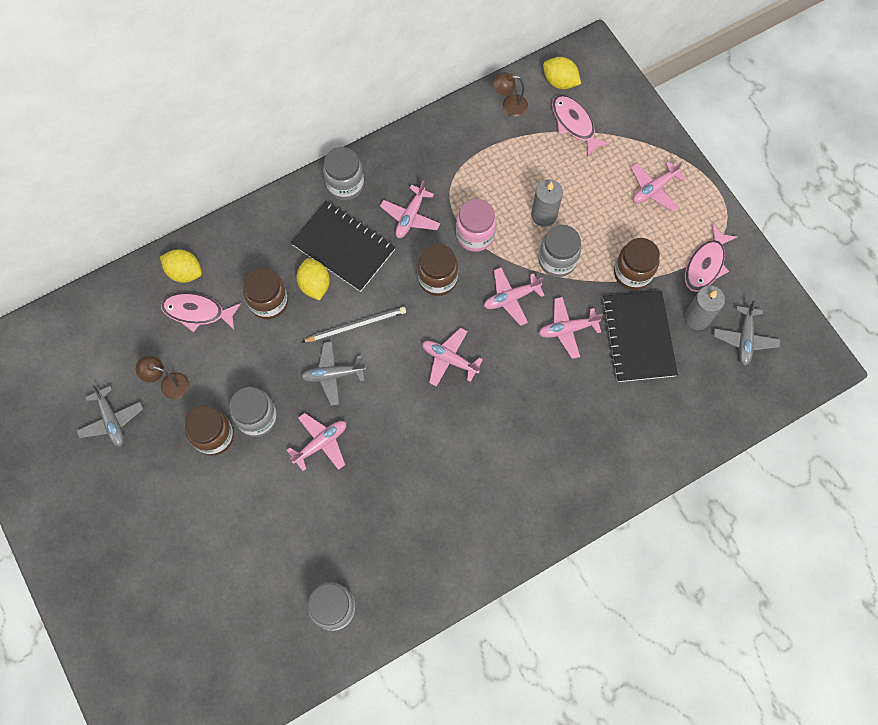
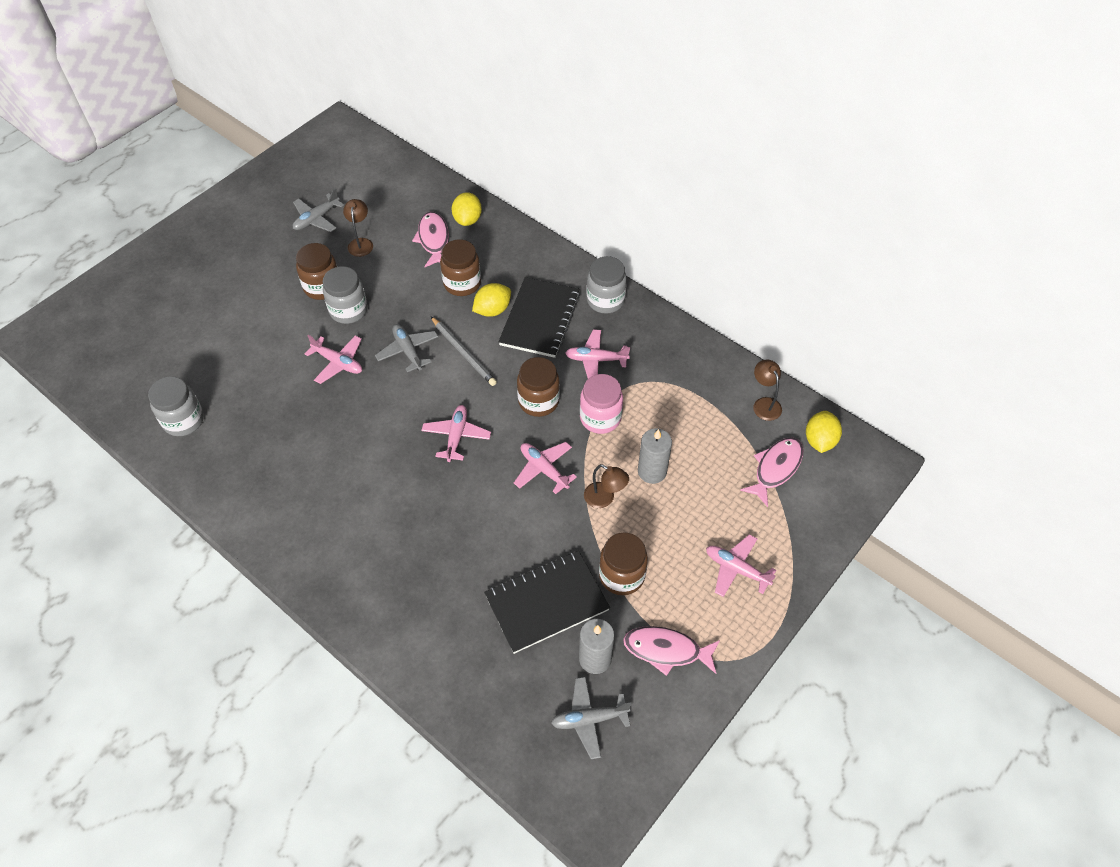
camera: 70 degrees right, 15 degrees down
(557, 260) = (604, 498): grey jar -> brown lamp
(567, 329) = (529, 530): pink plane -> none

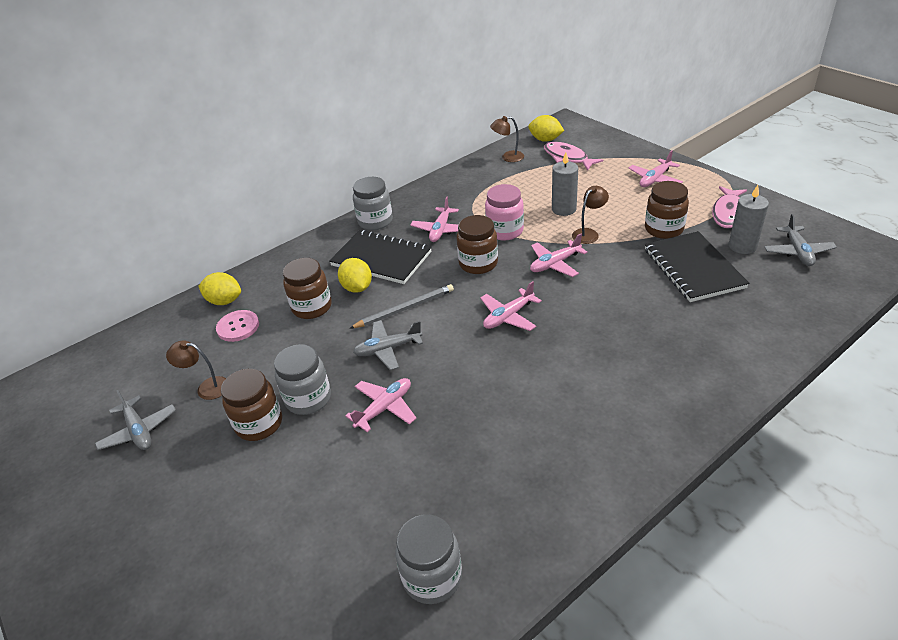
camera: 75 degrees left, 15 degrees down
(433, 240) = (238, 327): pink fish -> pink button
(456, 436) = (508, 316): pink plane -> pink plane turned 60 degrees counterclockwise

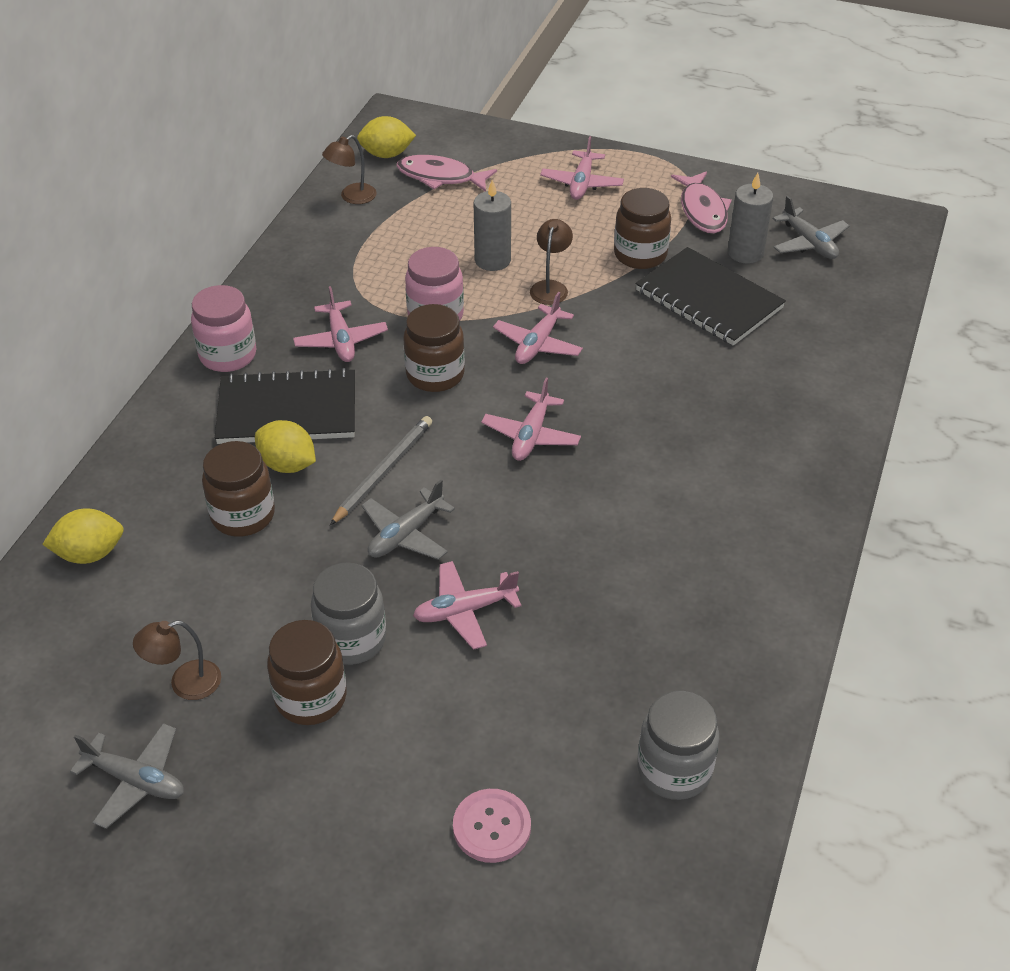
camera: 35 degrees left, 5 degrees up
(238, 327) = (151, 583): pink button -> pink button (491, 827)
(375, 221) = (228, 355): grey jar -> pink jar
(384, 408) = (465, 611): pink plane -> pink plane turned 120 degrees counterclockwise

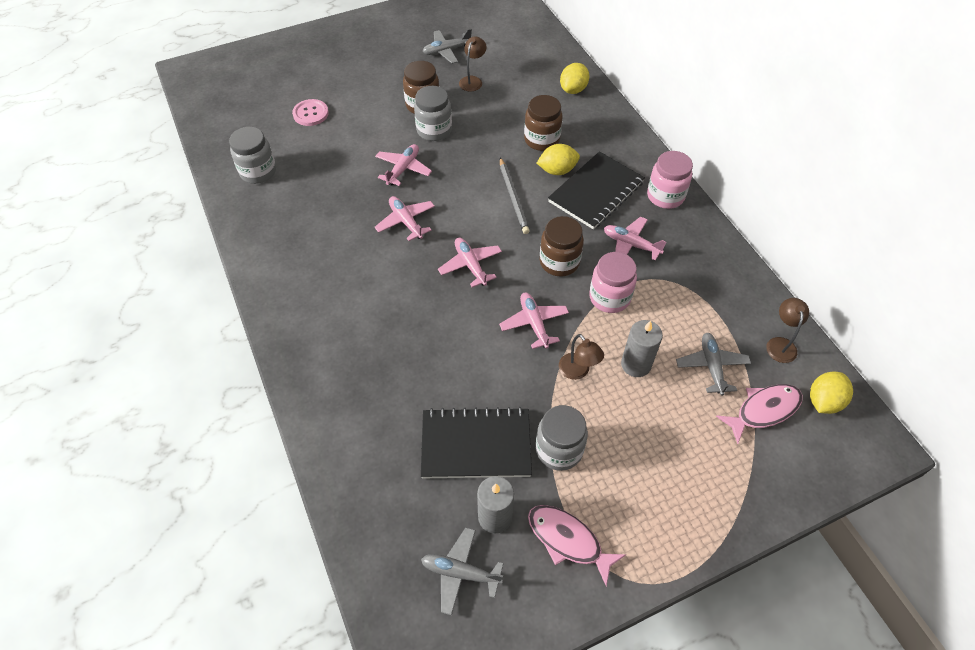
camera: 135 degrees right, 10 degrees up
(406, 534) = (466, 179): grey plane -> grey plane (711, 366)
(582, 183) = (677, 492): pink plane -> pink plane (406, 222)
(640, 255) = (559, 449): brown jar -> grey jar

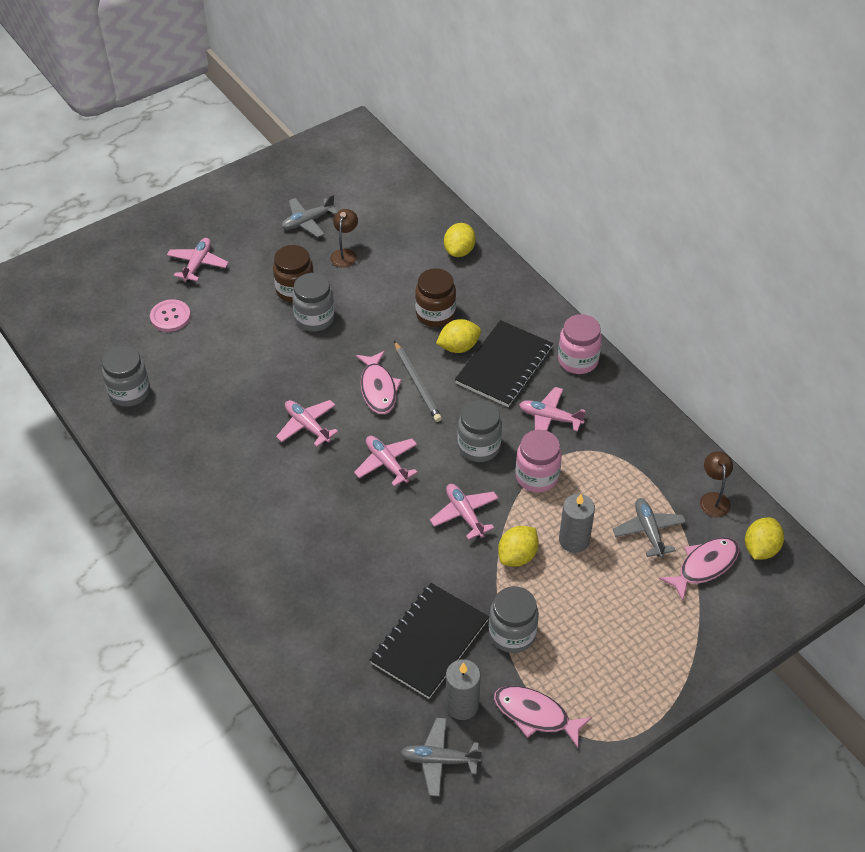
camera: 10 degrees left, 5 degrees down
(403, 169) = (290, 367): pink plane -> pink plane (198, 264)
(476, 445) = (430, 642): black notebook -> black notebook turned 45 degrees counterclockwise
(477, 197) = (378, 388): none -> pink fish
(559, 262) = (479, 447): brown jar -> grey jar
(578, 371) = (517, 556): brown lamp -> yellow lemon

